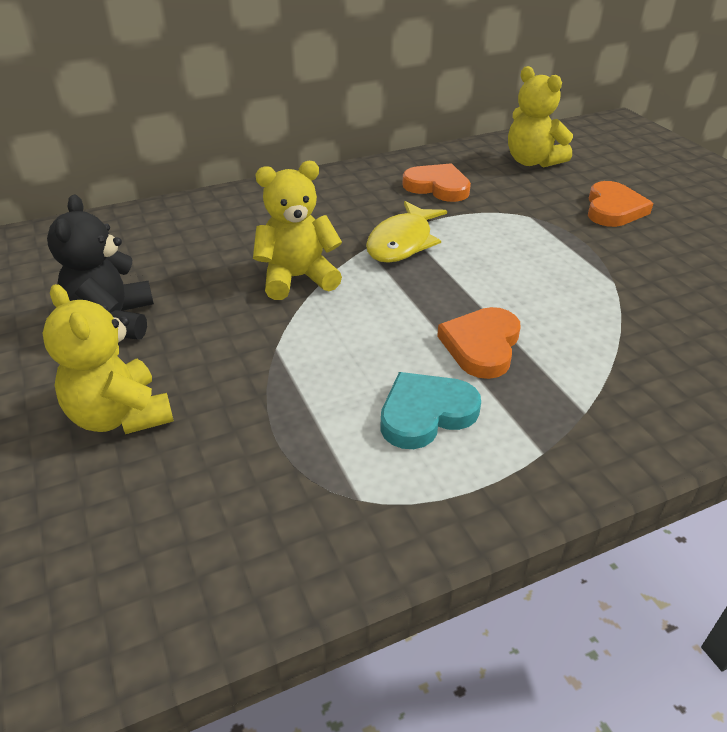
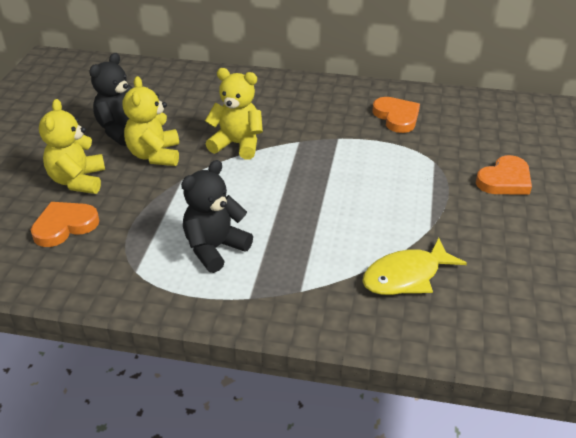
camera: 35 degrees right, 0 degrees up
(402, 242) = (324, 146): yellow fish -> yellow fish (406, 276)
(425, 413) = (215, 248): turquoise heart -> black teddy bear
(481, 346) = (291, 228): orange heart -> orange heart (64, 226)
(532, 161) = (493, 122): yellow teddy bear -> yellow teddy bear (155, 155)

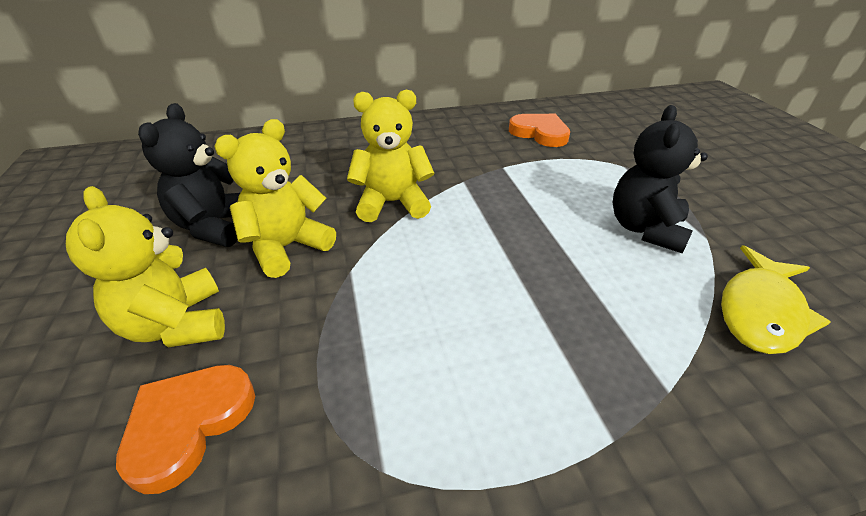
camera: 25 degrees left, 0 degrees up
(155, 155) = (287, 247): yellow teddy bear -> yellow teddy bear turned 75 degrees clockwise
(215, 248) = (484, 366): black teddy bear -> black teddy bear (645, 229)
(505, 180) = (707, 166): orange heart -> none

